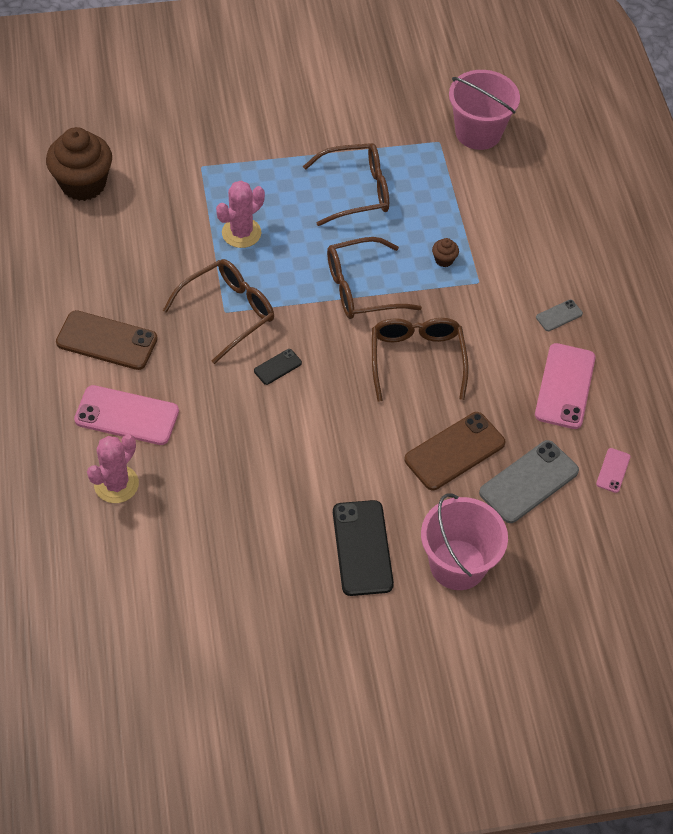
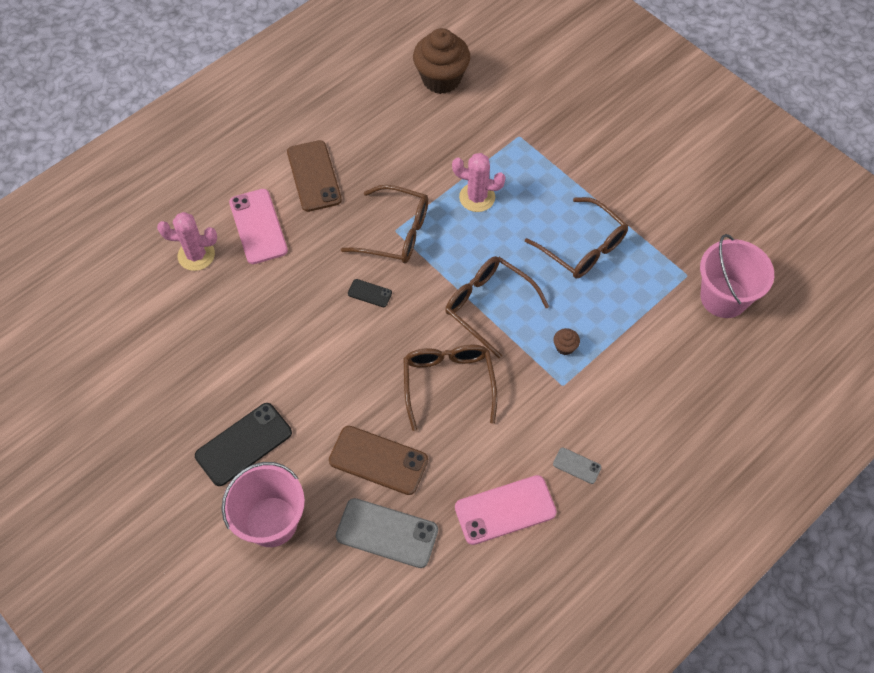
camera: 60 degrees right, 5 degrees up
(417, 359) = (448, 383): brown glasses -> brown glasses turned 60 degrees counterclockwise
(613, 470) = (445, 595): pink phone -> none

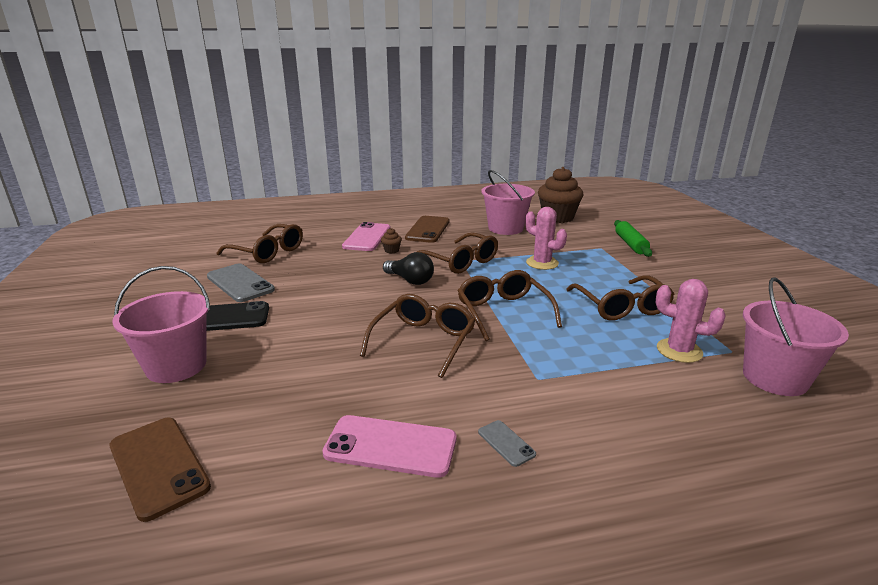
camera: 30 degrees right, 35 degrees down
(173, 312) = (268, 252): none -> brown glasses
(196, 255) = (313, 237): pink cactus -> pink cactus (679, 351)
(369, 293) = (410, 280): black phone -> black light bulb
(378, 460) = (309, 363): brown phone -> brown phone (158, 466)
(387, 533) = (255, 413): grey phone -> grey phone (240, 283)
(398, 133) = (505, 228): none -> pink bucket
(544, 114) = (630, 244): none -> green rolling pin
(565, 347) = (559, 355): brown cupcake -> brown cupcake (391, 250)

